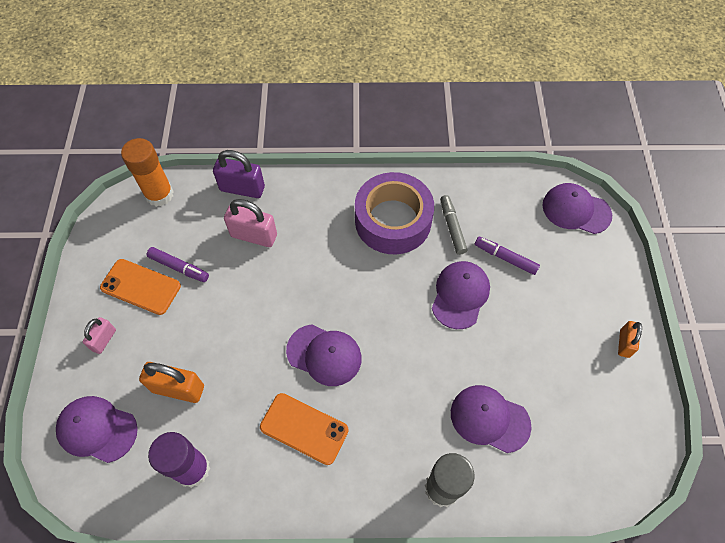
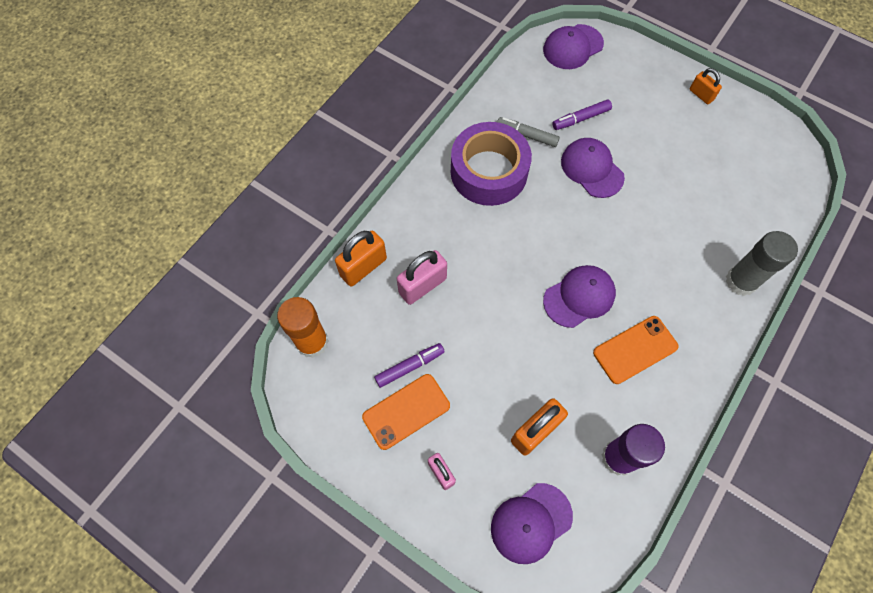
camera: 55 degrees left, 5 degrees up
(242, 188) = (363, 267): purple padlock -> orange padlock
(489, 419) = (706, 216): purple cap -> none

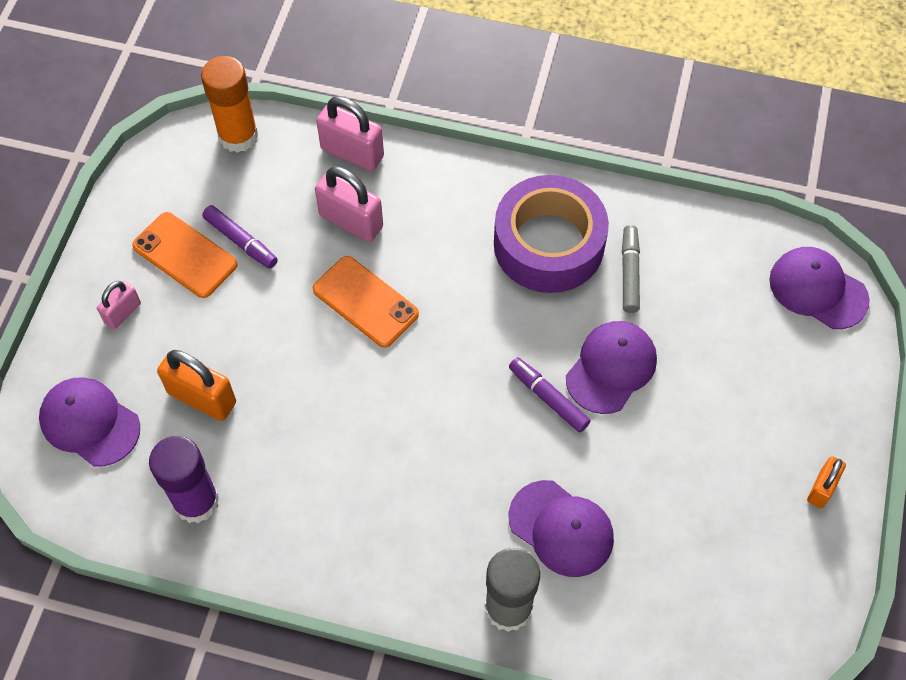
camera: 70 degrees right, 5 degrees down
(363, 267) = (352, 153): orange padlock -> pink padlock
(579, 297) = (402, 402): purple cap -> purple cap (561, 528)
(581, 118) = (692, 333): purple marker -> purple marker (548, 398)
(635, 349) = (350, 488): orange phone -> orange phone (365, 301)

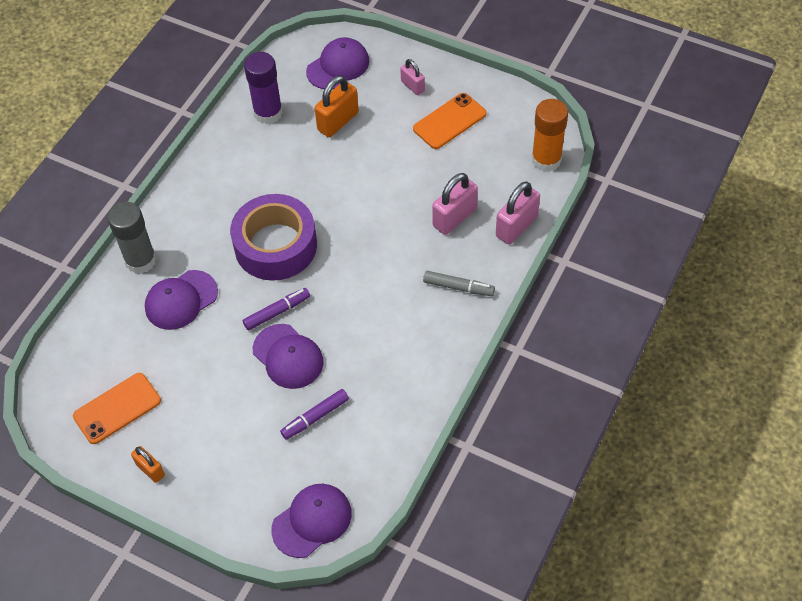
camera: 105 degrees right, 5 degrees down
(241, 241) = (453, 152): purple marker -> purple marker (315, 417)
(365, 301) = (385, 217): orange phone -> orange phone (117, 408)
(548, 244) = (403, 338): purple tape -> purple tape (275, 245)
(629, 273) = (364, 387): grey marker -> grey marker (458, 287)

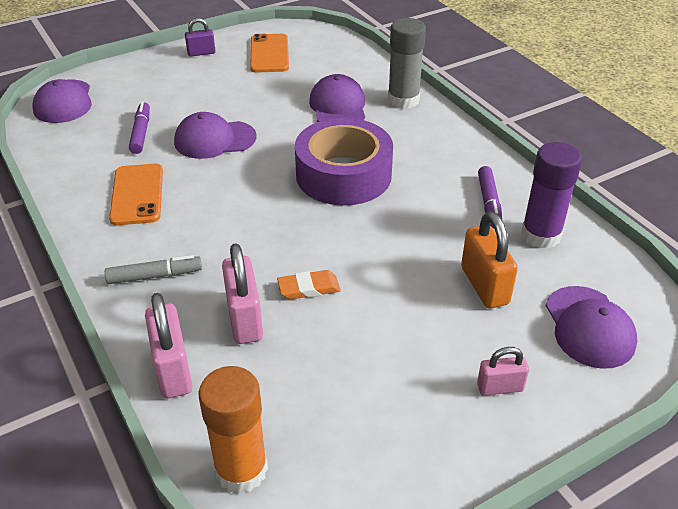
camera: 120 degrees right, 15 degrees down
(150, 470) = (201, 53): orange padlock -> purple padlock
(277, 312) = (267, 149): purple marker -> purple marker (489, 202)
(405, 202) = (309, 288): none -> orange eraser
(449, 121) = (403, 395): orange phone -> orange phone (137, 194)
(458, 287) = (154, 276): grey marker -> grey marker turned 150 degrees counterclockwise

